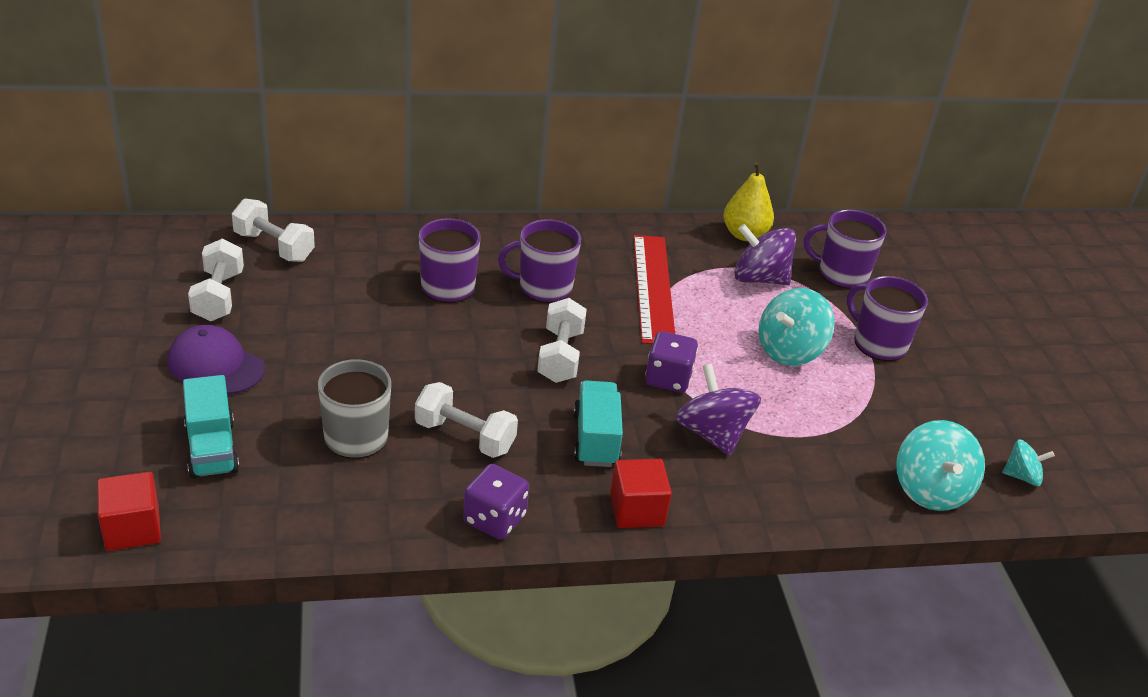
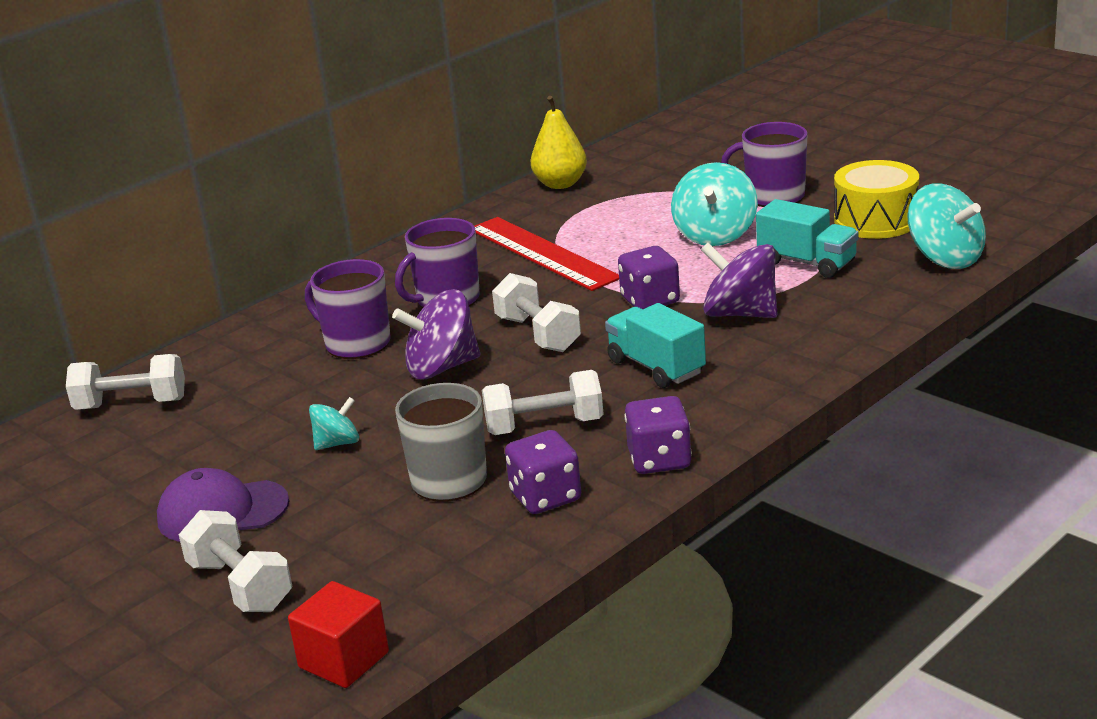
camera: 30 degrees left, 10 degrees down
(212, 449) = (324, 565): turquoise truck -> turquoise truck (807, 263)
(218, 296) = (136, 466): white dumbbell -> white dumbbell (240, 586)
(391, 495) = (545, 497): none -> purple dice
(637, 510) = (760, 389): red cube -> none
(759, 278) = (618, 204): purple spinning top -> purple spinning top (442, 368)
(841, 274) = (677, 170): purple mug -> none
(925, 417) = (876, 221): none -> yellow drum
(1022, 476) = (991, 218): turquoise spinning top -> turquoise spinning top (337, 443)

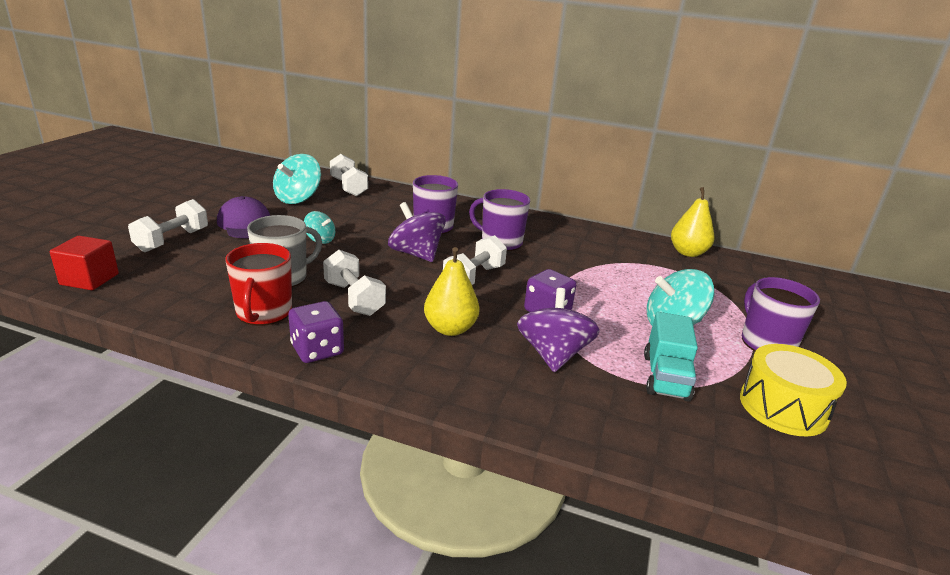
camera: 60 degrees right, 0 degrees up
(542, 253) = (585, 262): red ruler -> none
(545, 497) = (263, 313): purple dice -> red mug
(656, 367) = (450, 329): turquoise truck -> yellow pear
(945, 258) = (750, 466): turquoise spinning top -> turquoise spinning top (298, 198)

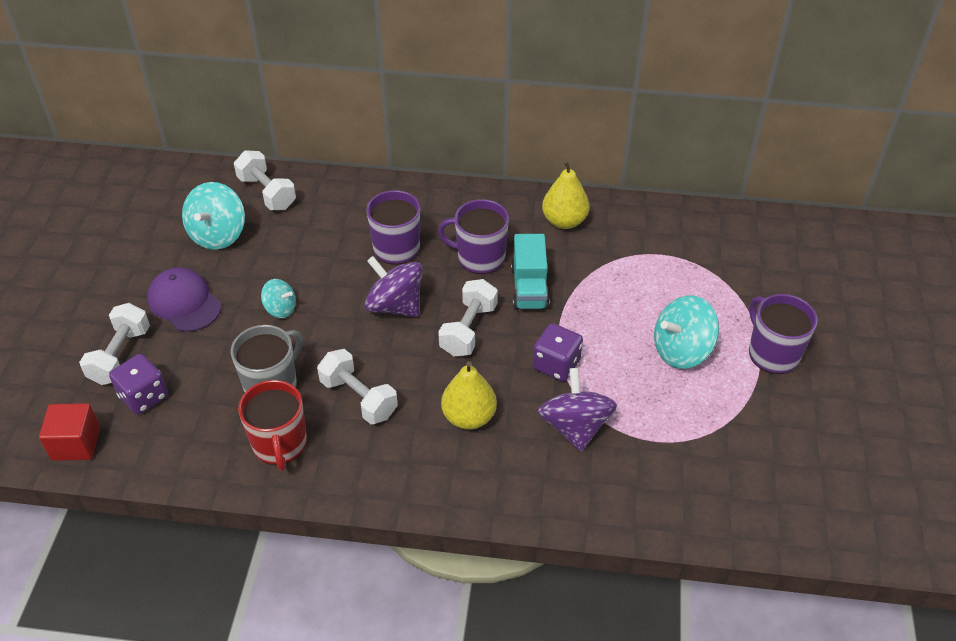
camera: 10 degrees left, 20 degrees up
(317, 350) = (355, 481): purple dice -> purple dice (144, 396)
(665, 377) = (682, 428): turquoise truck -> turquoise truck (529, 288)
(688, 253) = (687, 220): yellow pear -> yellow pear (564, 221)
(783, 407) = (787, 439): yellow drum -> none

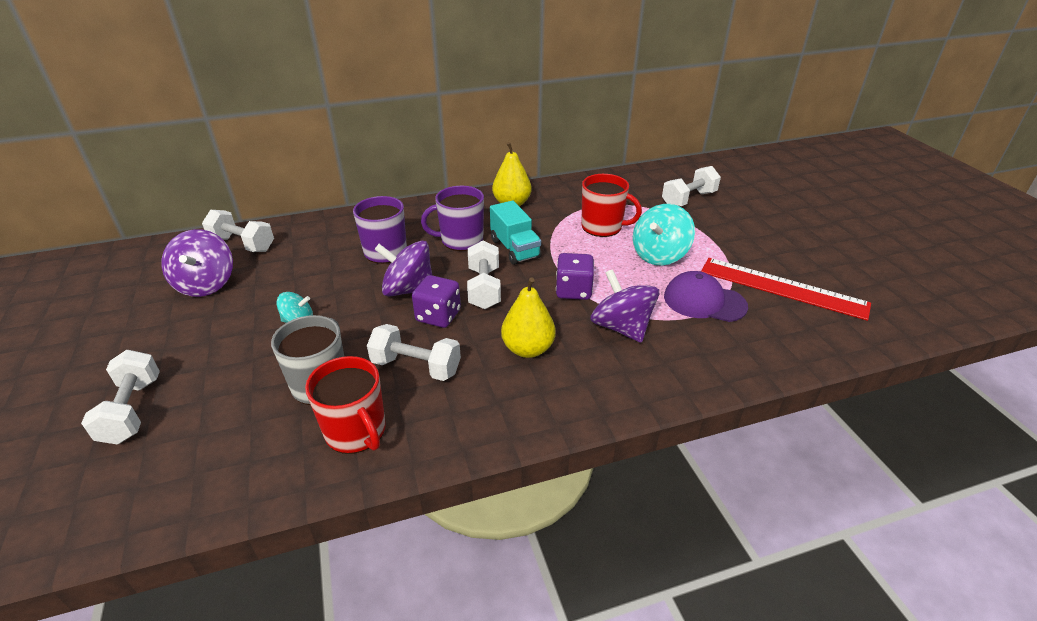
camera: 25 degrees left, 10 degrees down
(76, 443) = (101, 516): red cube -> none
(144, 396) = (176, 439): purple dice -> purple dice (438, 316)
(184, 302) = (191, 344): purple cap -> purple cap (704, 301)
(218, 234) = (206, 284): turquoise spinning top -> purple spinning top
(645, 289) = (602, 227): none -> red mug
(772, 353) = (722, 239): purple mug -> none
(778, 281) = (688, 199): none -> white dumbbell
(787, 443) = (782, 288): none -> red ruler

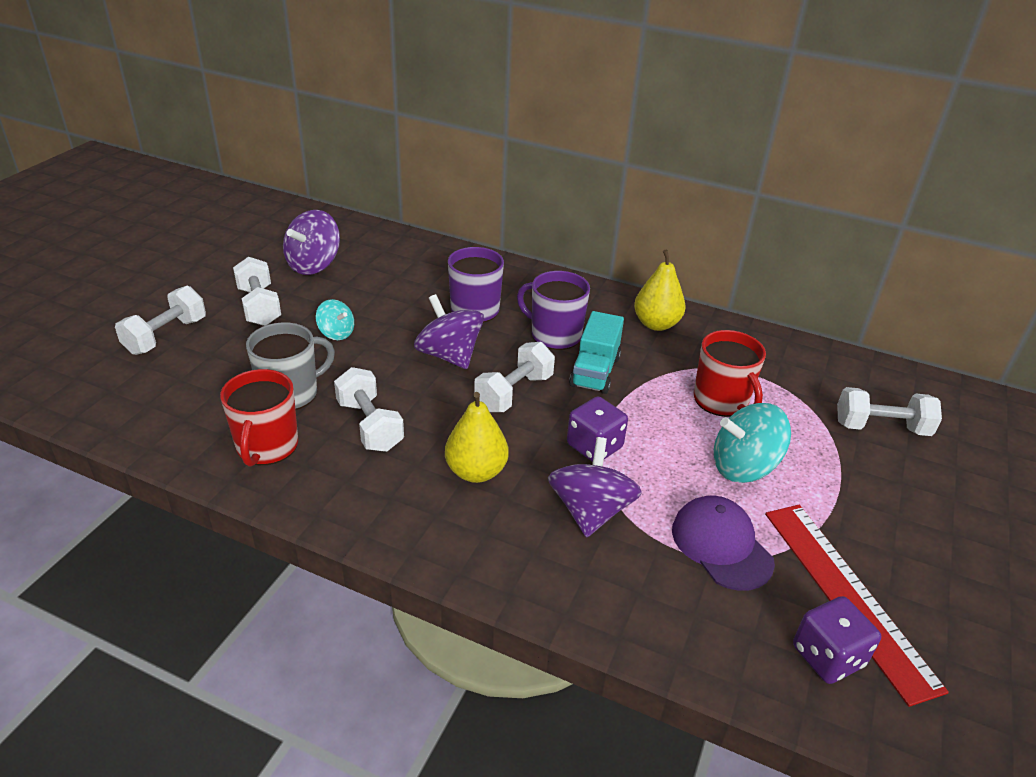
camera: 40 degrees right, 0 degrees up
(242, 244) = (377, 244): white dumbbell -> white dumbbell (259, 306)
(438, 316) = (442, 394): purple dice -> purple dice (827, 656)

